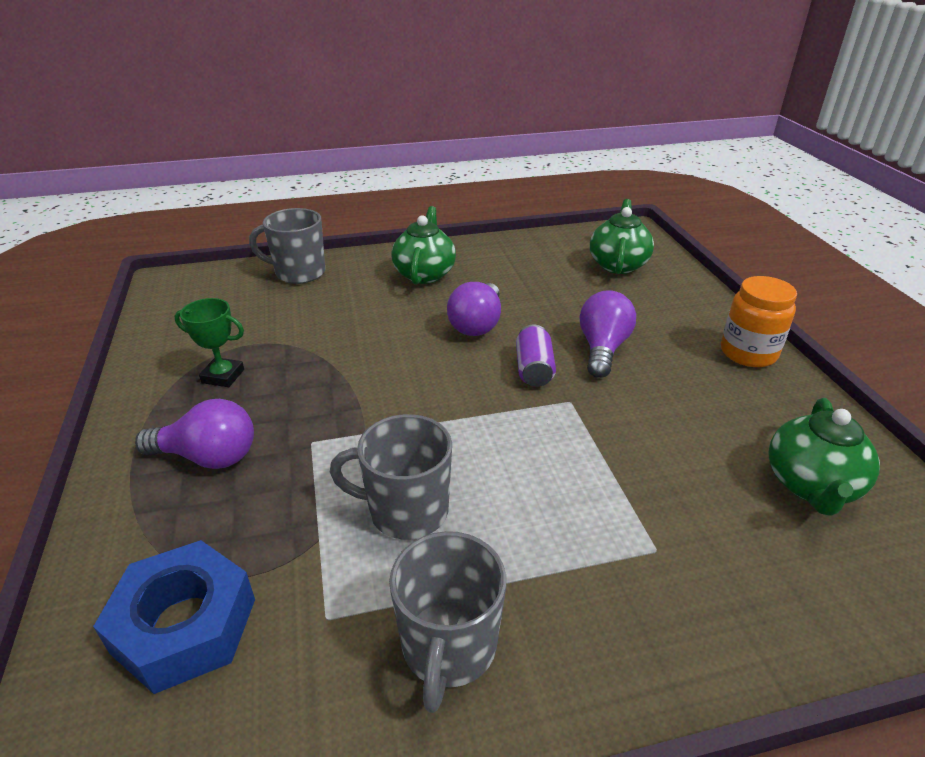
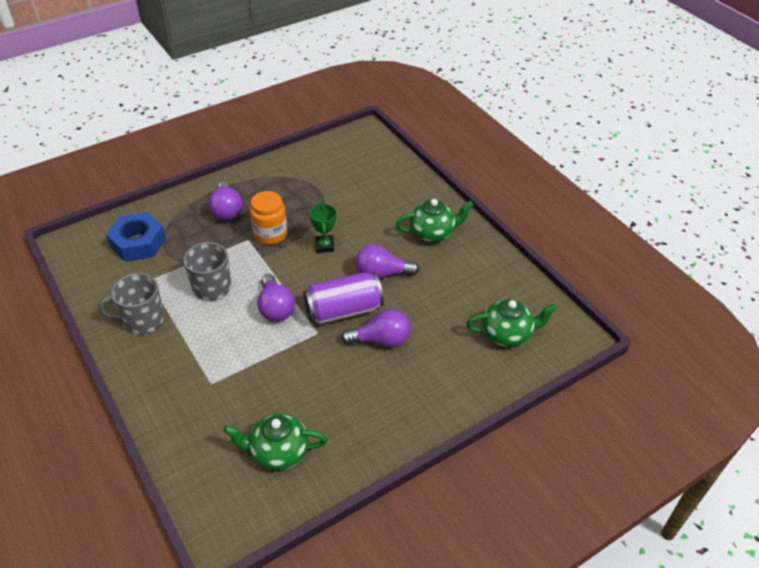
camera: 70 degrees right, 10 degrees up
(223, 376) = (286, 190): green trophy -> green trophy (324, 246)
(298, 273) = (402, 177): grey mug -> none
(499, 436) = (275, 308): none -> purple light bulb
(534, 369) = (343, 310): purple can -> purple can, size x1.75
(748, 353) = (411, 422): orange jar -> orange jar (270, 234)

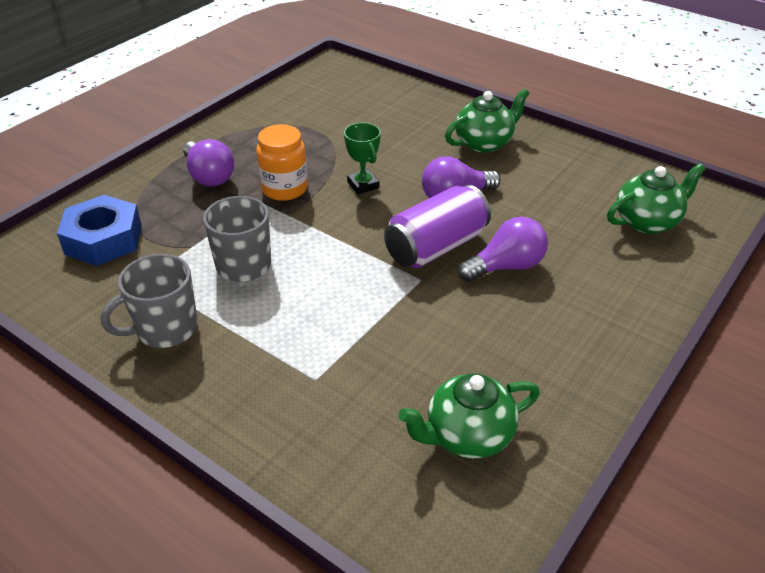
camera: 20 degrees left, 5 degrees down
(275, 308) = (346, 266): purple light bulb -> none

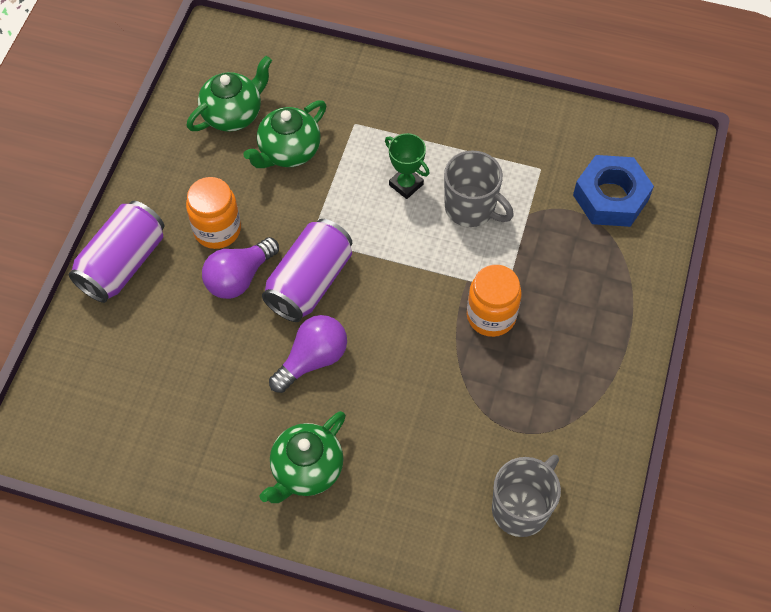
camera: 160 degrees right, 20 degrees up
(165, 329) = (489, 129): grey mug -> grey mug (521, 508)
(209, 176) = (578, 309): purple light bulb -> none
(363, 185) = (414, 348): green trophy -> green trophy (406, 184)
(520, 312) = (217, 230): none -> orange jar
(632, 307) = (123, 264): none -> purple can
(647, 221) = (109, 384): green teapot -> green teapot (288, 151)

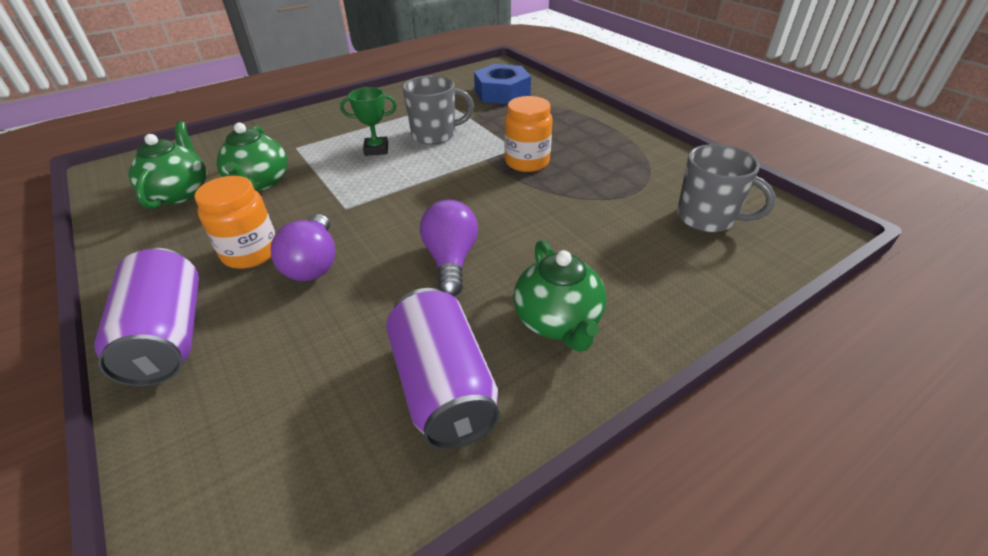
camera: 50 degrees left, 20 degrees down
(310, 282) = (380, 227): purple can -> purple can (443, 386)
(521, 508) = (707, 218): grey mug -> grey mug turned 135 degrees clockwise

